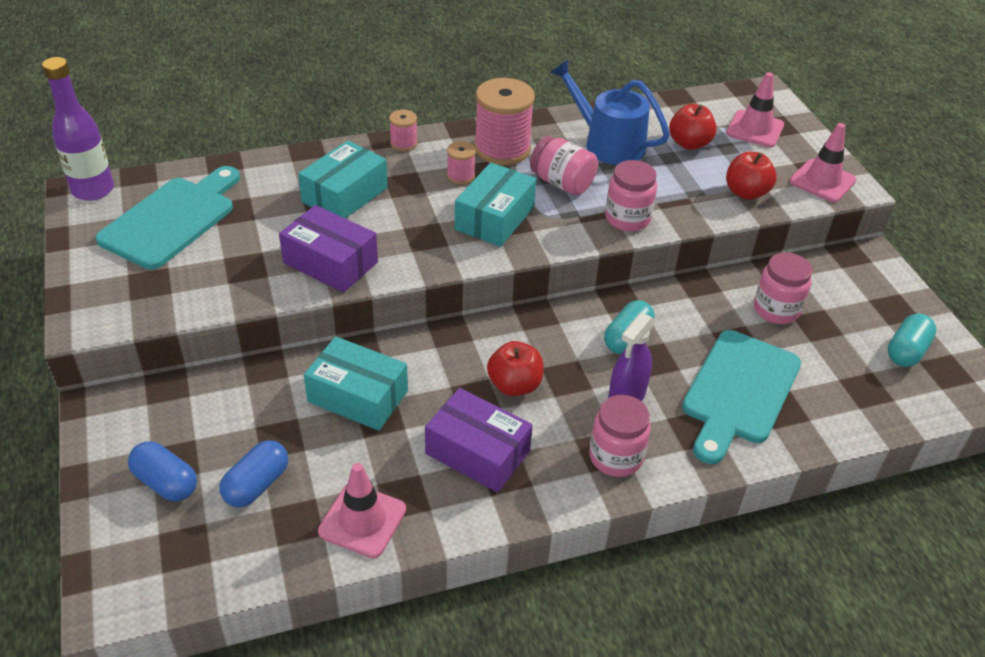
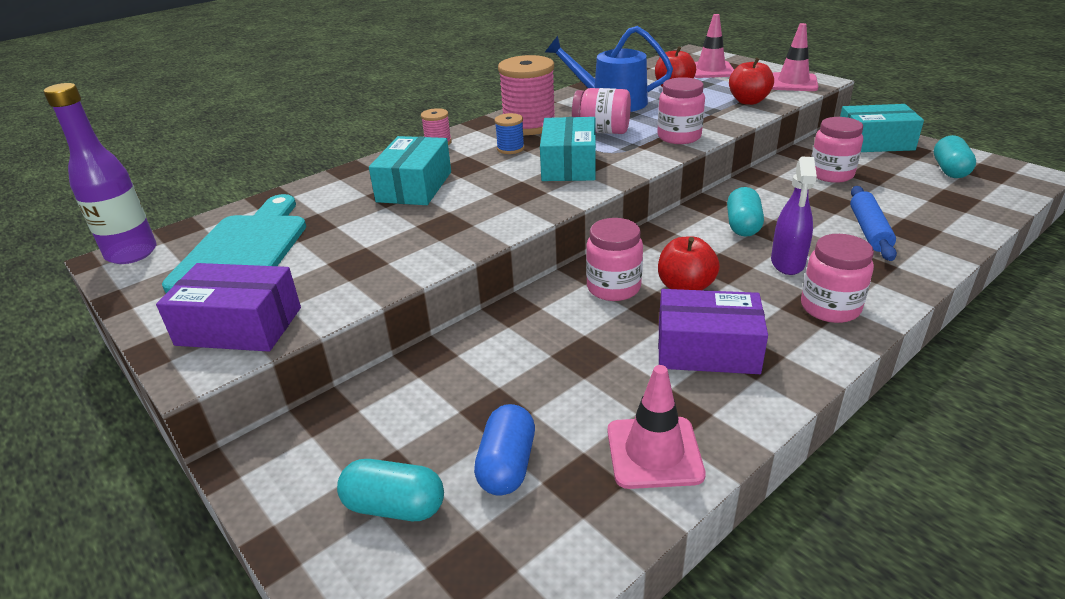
camera: 20 degrees left, 10 degrees down
(166, 482) = (394, 506): blue capsule -> turquoise capsule
(330, 262) = (445, 234): purple box -> purple box (239, 326)
(358, 396) = (546, 346): turquoise box -> turquoise box (874, 142)
(455, 361) = (613, 288): none -> pink jar
(461, 176) = (510, 148): pink spool -> blue spool
(739, 391) = (869, 230): turquoise cutting board -> blue rolling pin

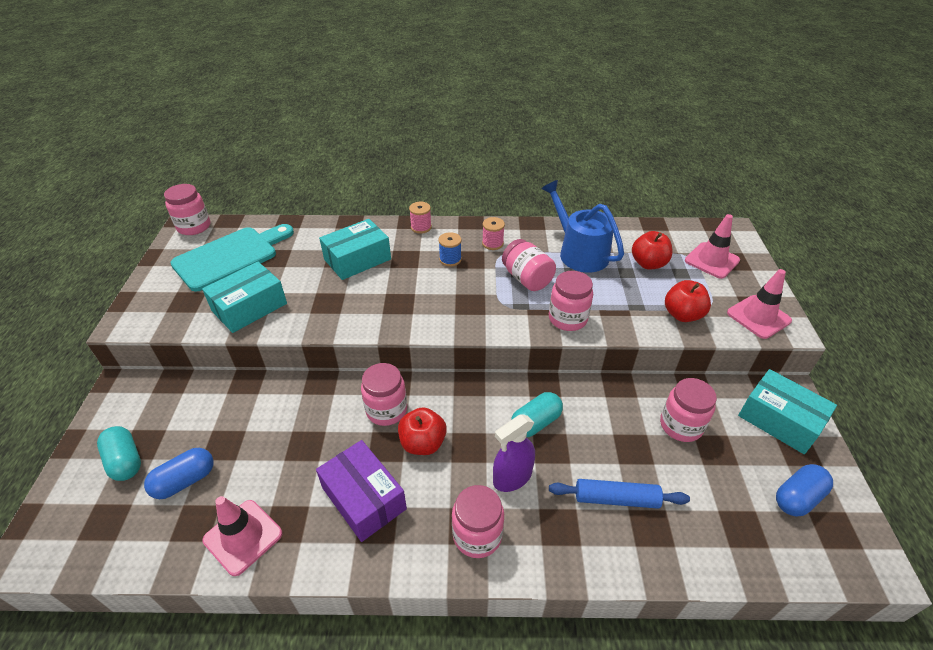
camera: 40 degrees right, 10 degrees up
(132, 253) = (194, 227): purple bottle -> pink jar
(239, 326) = (165, 310): purple box -> none
(529, 125) = (492, 243): pink spool -> pink spool, size x0.48
(569, 165) = (459, 298): turquoise box -> turquoise box (249, 307)
(869, 230) = (616, 498): blue rolling pin -> blue rolling pin turned 45 degrees clockwise
(950, 170) = (797, 498): turquoise capsule -> blue capsule

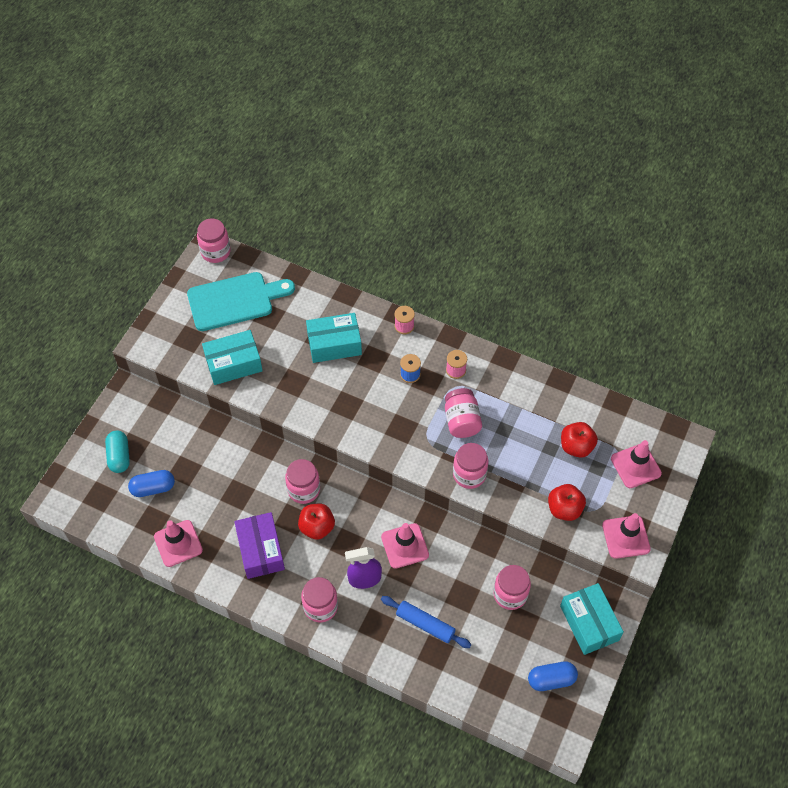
camera: 25 degrees right, 15 degrees up
(535, 423) = (405, 546): turquoise capsule -> pink traffic cone
(579, 253) = (524, 410): blue watering can -> none

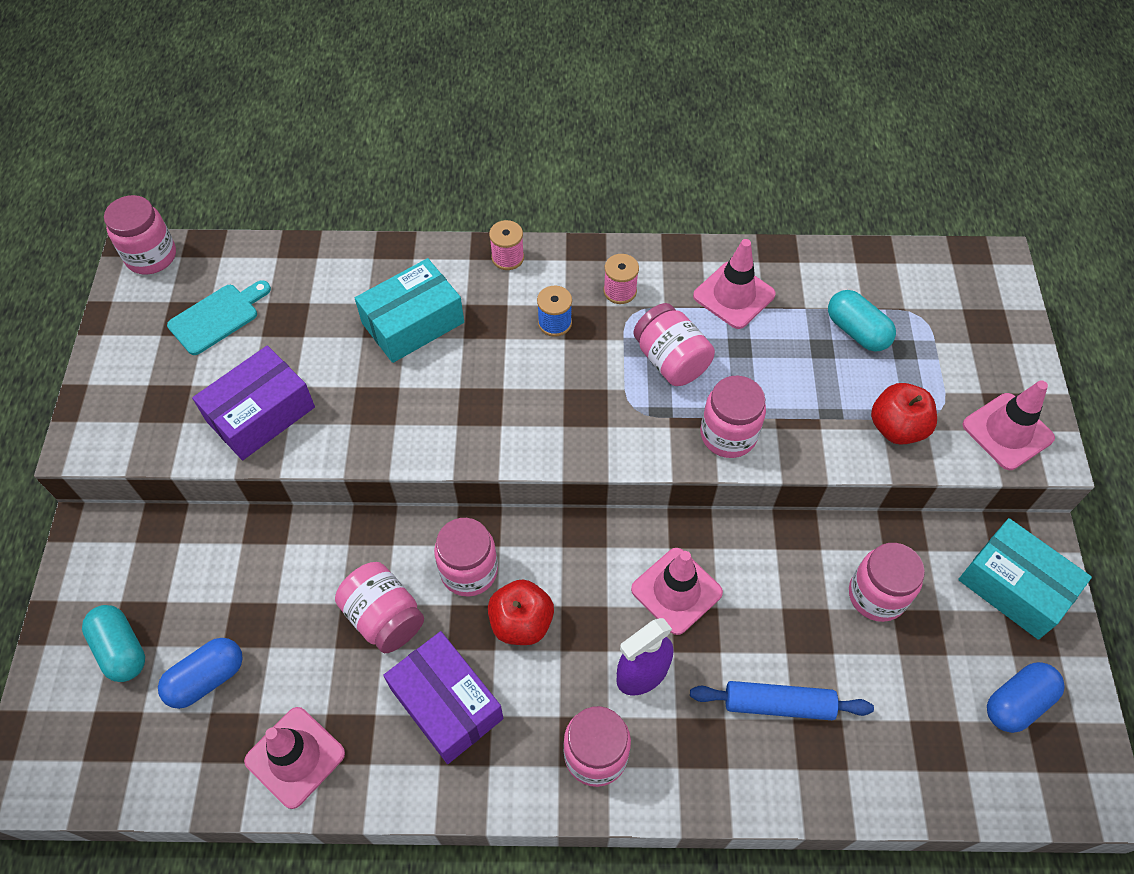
camera: 25 degrees left, 0 degrees up
(233, 364) = (261, 414): turquoise box -> purple box
(235, 301) = (217, 317): turquoise cutting board -> turquoise cutting board, size x0.57
(250, 495) = (384, 617): none -> pink jar
(576, 447) = (857, 331): red apple -> turquoise capsule
(635, 466) = (954, 325): pink traffic cone -> pink traffic cone (734, 295)

